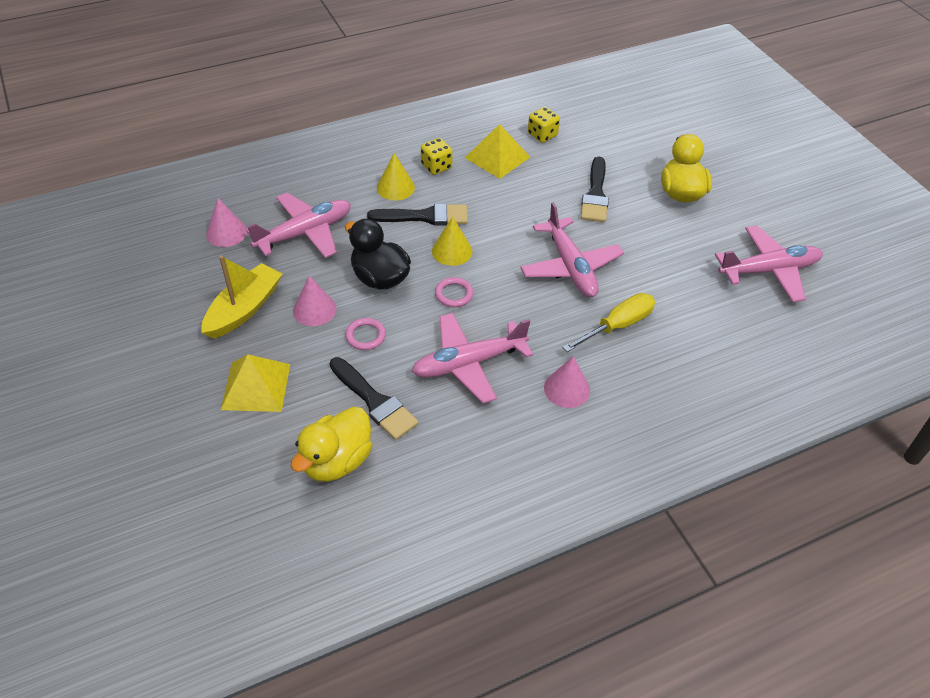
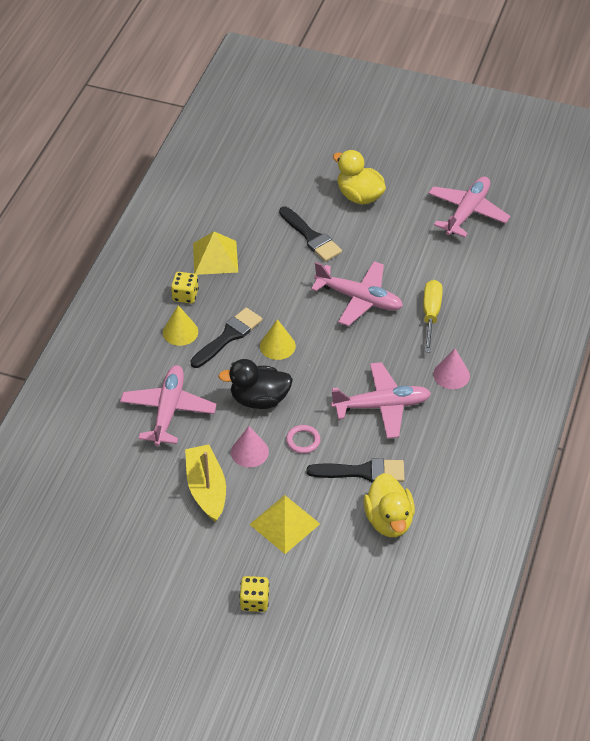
camera: 45 degrees left, 0 degrees up
(226, 232) = (116, 453): pink cone -> none
(454, 294) = (317, 372): pink ring -> none
(468, 363) = (382, 406): pink plane -> pink plane turned 120 degrees counterclockwise
(542, 135) = (222, 218): yellow dice -> yellow dice (254, 601)

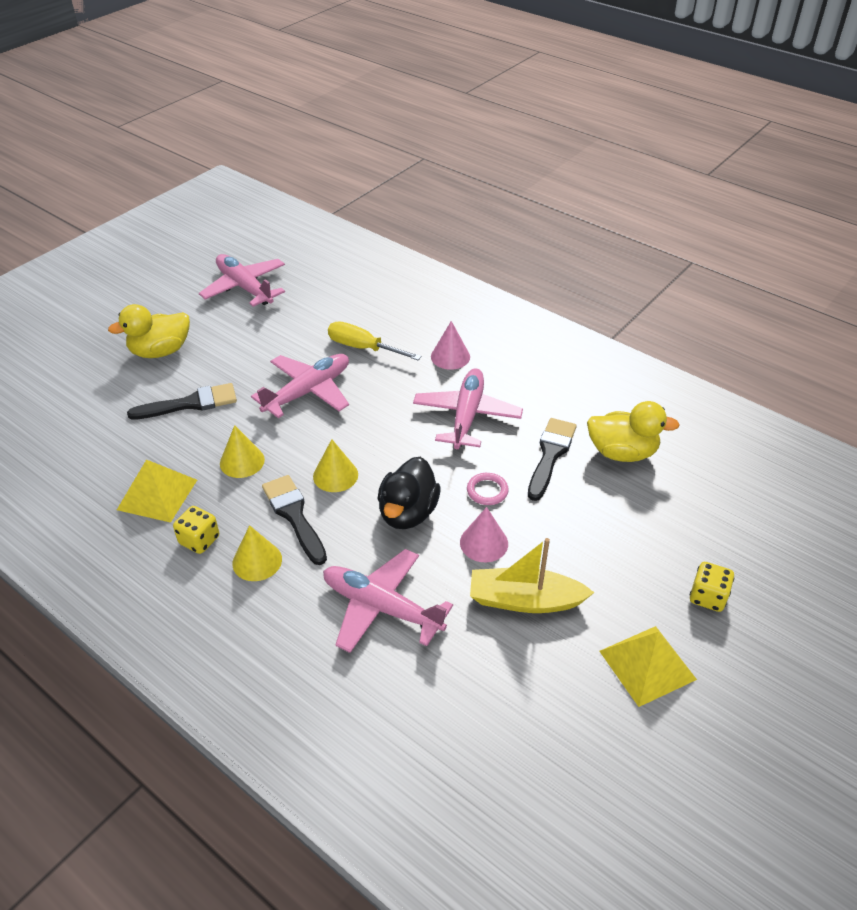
camera: 70 degrees left, 5 degrees down
(266, 289) = (242, 461): none -> yellow cone
(284, 524) = (601, 539): yellow pyramid -> yellow pyramid (647, 665)

